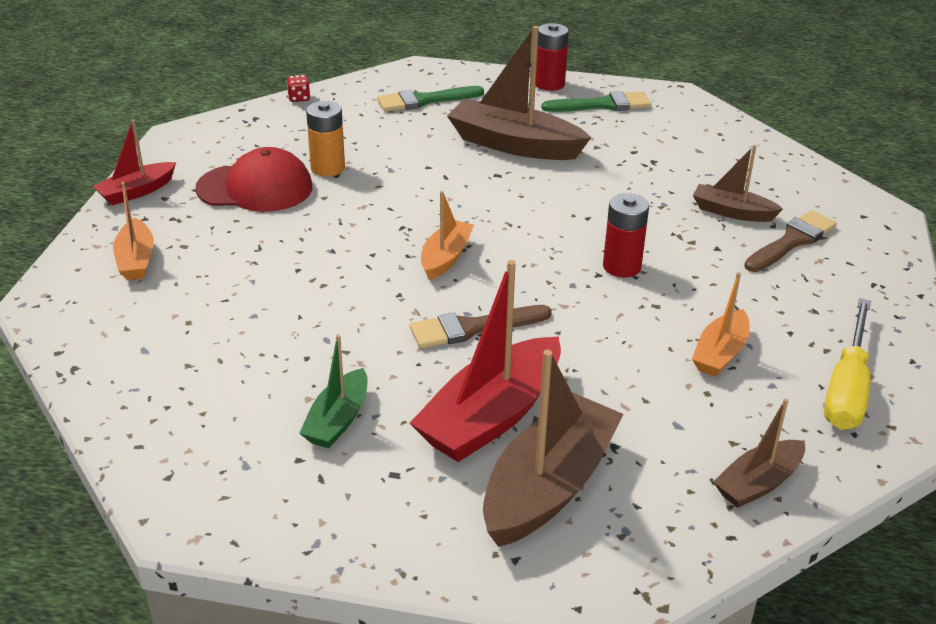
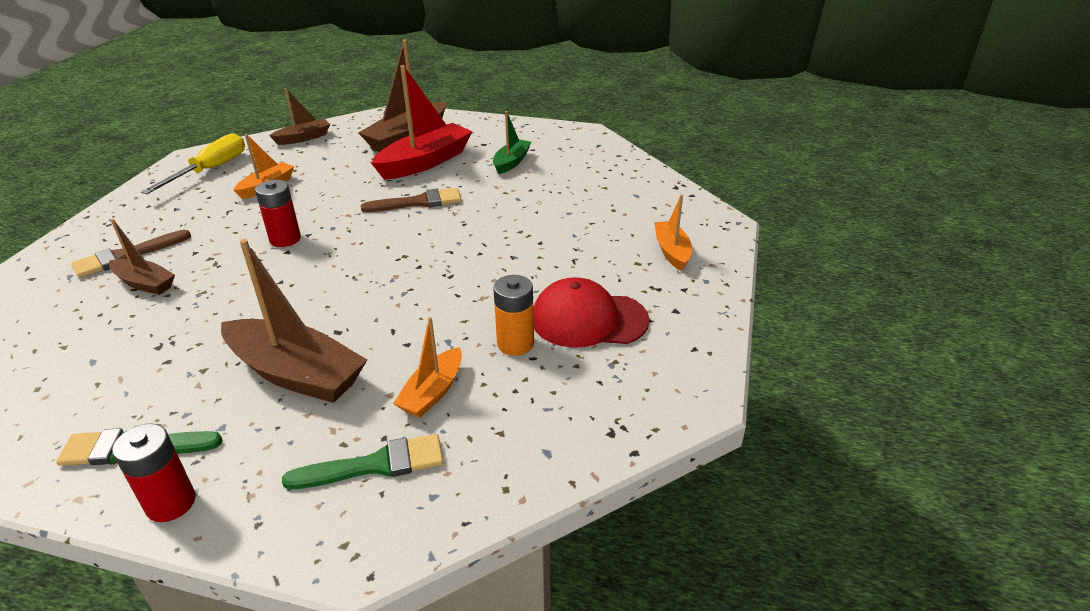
camera: 175 degrees left, 0 degrees up
(137, 191) = (706, 318): red boat -> none
(299, 98) = (556, 476): red dice -> none
(445, 258) = (421, 248): orange boat -> orange boat (433, 392)

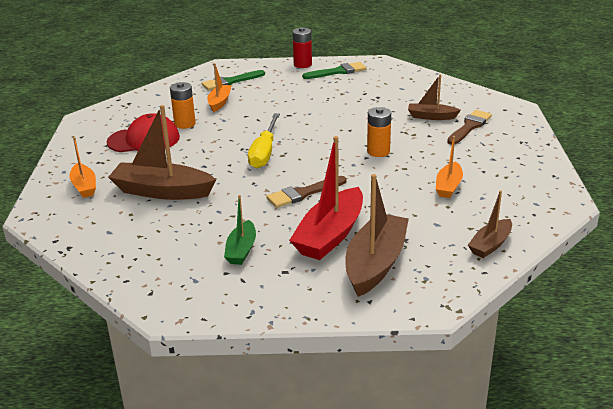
camera: 165 degrees right, 5 degrees down
(210, 170) = (523, 193): yellow screwdriver -> yellow screwdriver (264, 152)
(285, 239) = (378, 152): red battery -> orange battery
(296, 374) = (293, 98): brown boat -> brown boat (162, 191)

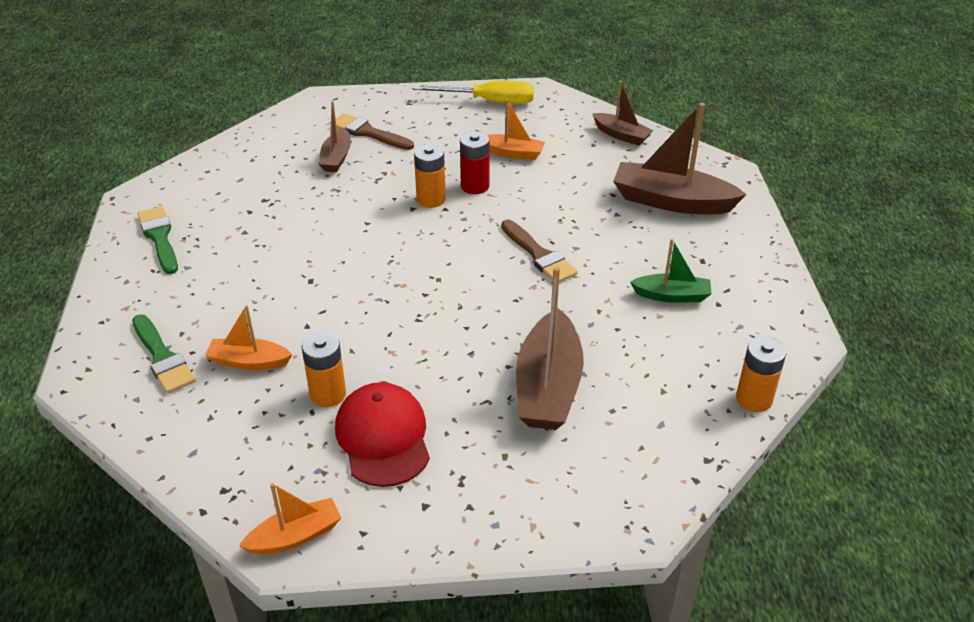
camera: 95 degrees left, 10 degrees up
(84, 186) = (543, 482): orange boat -> orange boat (295, 536)
(113, 275) = (754, 399): none -> orange battery
(264, 152) = (431, 296): yellow screwdriver -> yellow screwdriver (489, 101)
(302, 64) = (114, 276): red battery -> red battery (475, 186)
(330, 235) = (626, 231): red boat -> none

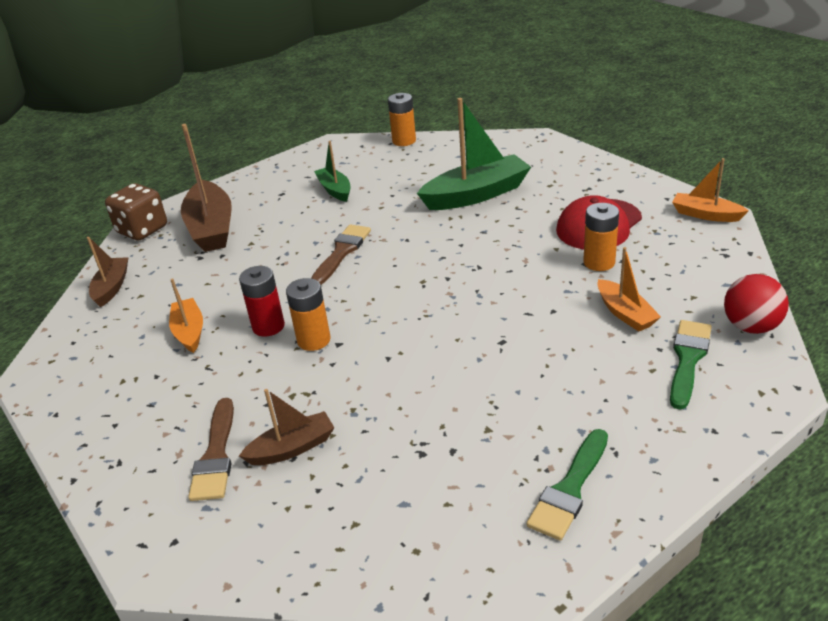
camera: 120 degrees left, 5 degrees down
(136, 420) = (751, 327): none -> red ball
(489, 101) = (81, 398): yellow screwdriver -> none
(548, 386) = (476, 195): brown boat -> green boat
(710, 167) = (142, 230): none -> brown dice

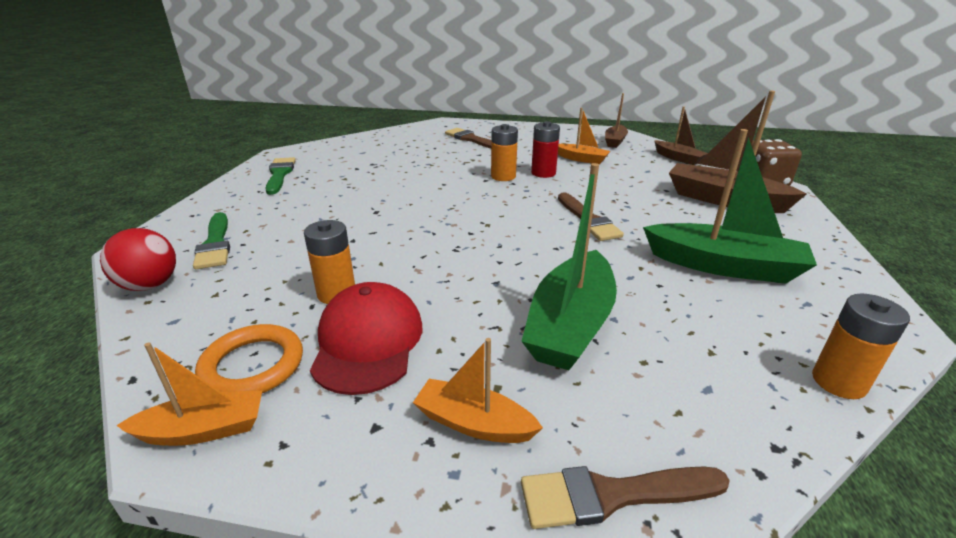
camera: 135 degrees right, 5 degrees down
(292, 448) = (440, 149): brown boat -> brown boat (615, 141)
(335, 190) = (723, 266): green boat -> green boat, size x1.79
(545, 147) = (612, 495): none -> brown brush
(625, 313) = (284, 257): orange boat -> orange boat (474, 423)
(674, 235) = (252, 365): none -> orange ring

